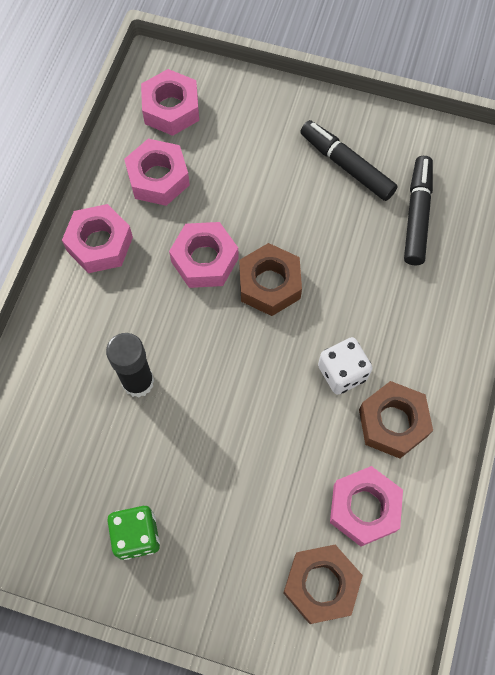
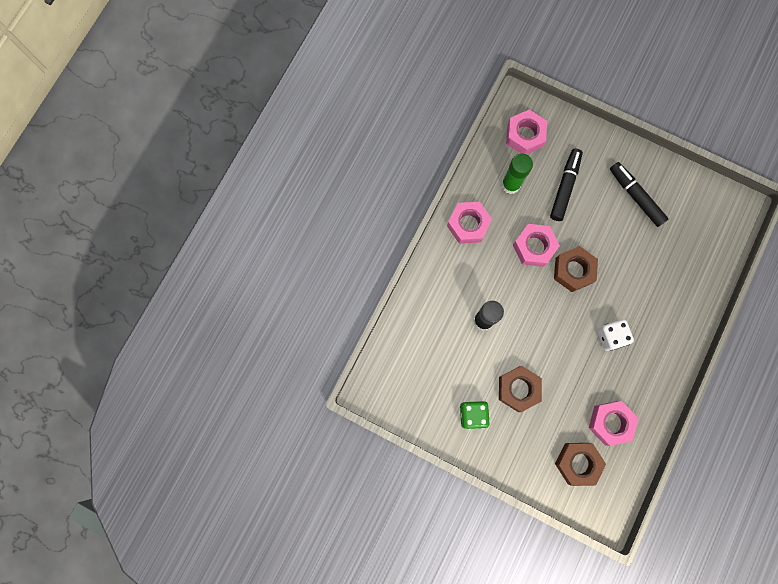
camera: 10 degrees right, 10 degrees up
(158, 178) = (510, 185): pink nut -> green glue stick
(392, 423) = (636, 374): brown nut -> brown nut (518, 389)
(417, 215) = (676, 239): black marker -> black marker (564, 187)

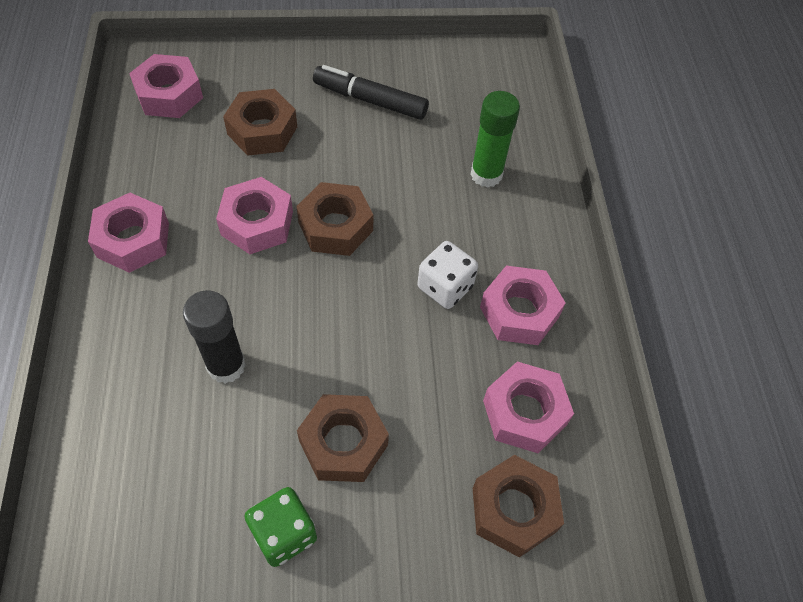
camera: 35 degrees left, 20 degrees down
(510, 185) = (178, 160): green glue stick -> green glue stick (486, 174)
(564, 187) = (262, 130): black marker -> brown nut
(640, 371) = (519, 312): none -> pink nut

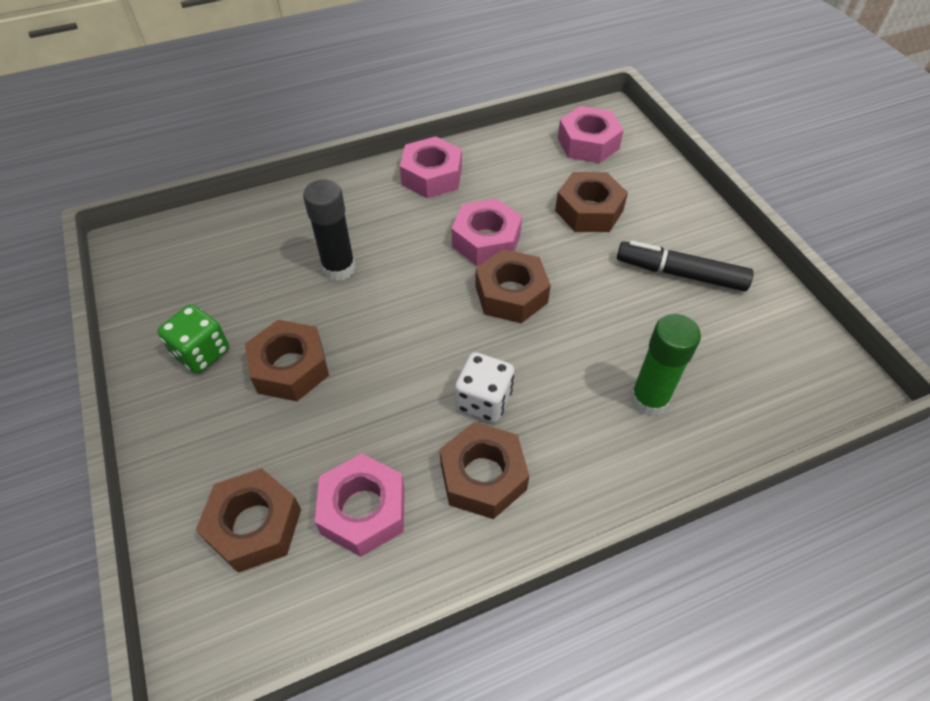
camera: 75 degrees right, 5 degrees down
(370, 100) = (680, 274): black marker -> black marker turned 75 degrees counterclockwise
(519, 312) = (483, 476): pink nut -> brown nut

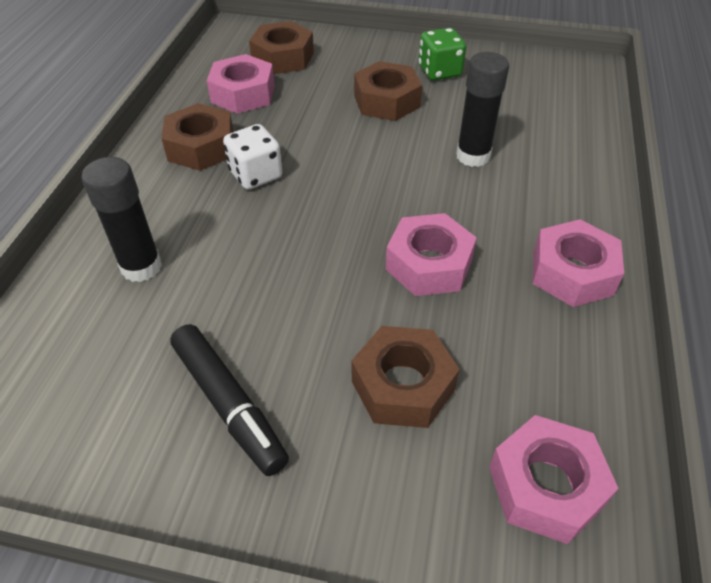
camera: 125 degrees right, 5 degrees down
(511, 294) = (341, 245): brown nut -> none
(649, 400) = (141, 267): green glue stick -> black glue stick
(680, 274) = (229, 404): black marker -> black marker turned 90 degrees clockwise

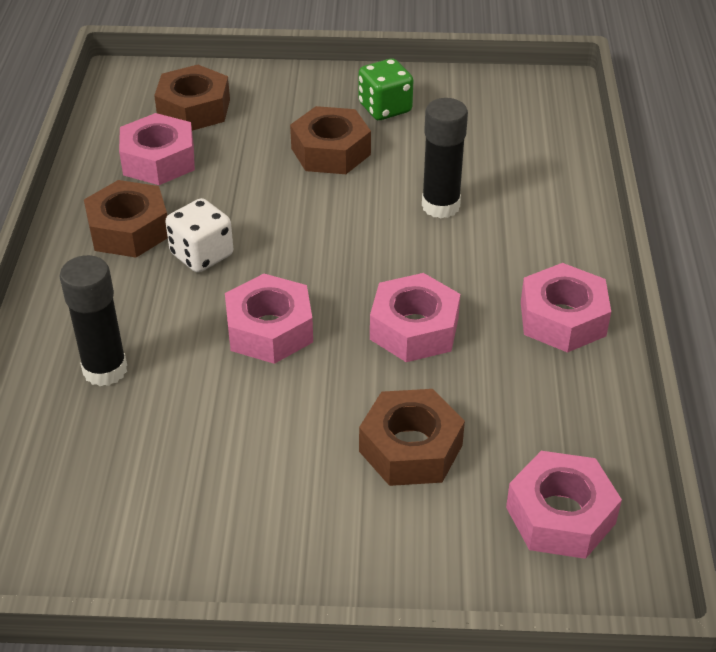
camera: 10 degrees left, 5 degrees down
(229, 404) = (241, 489): black marker -> none
(296, 248) = (269, 329): none -> pink nut

